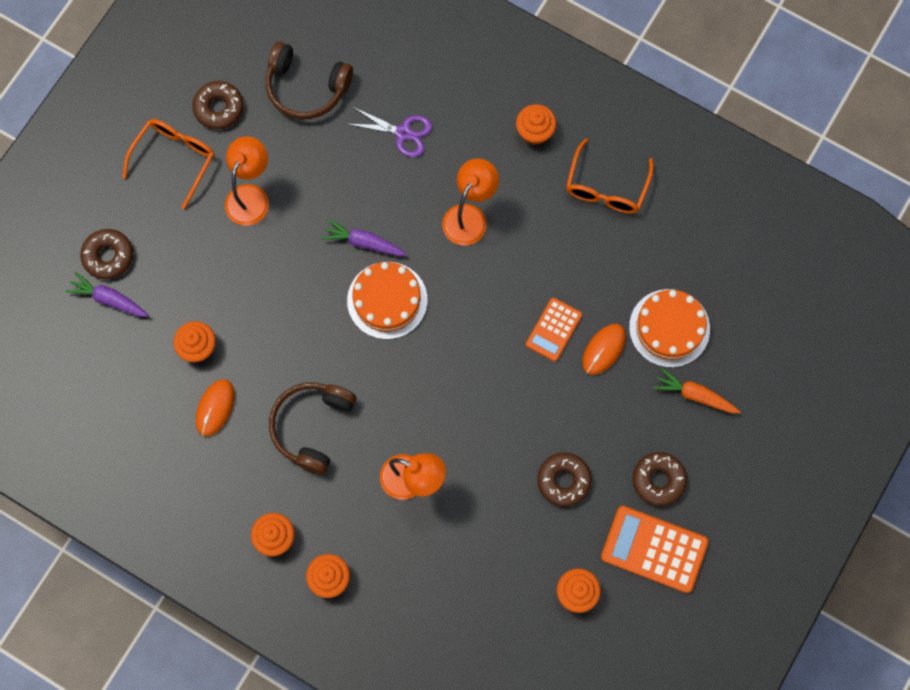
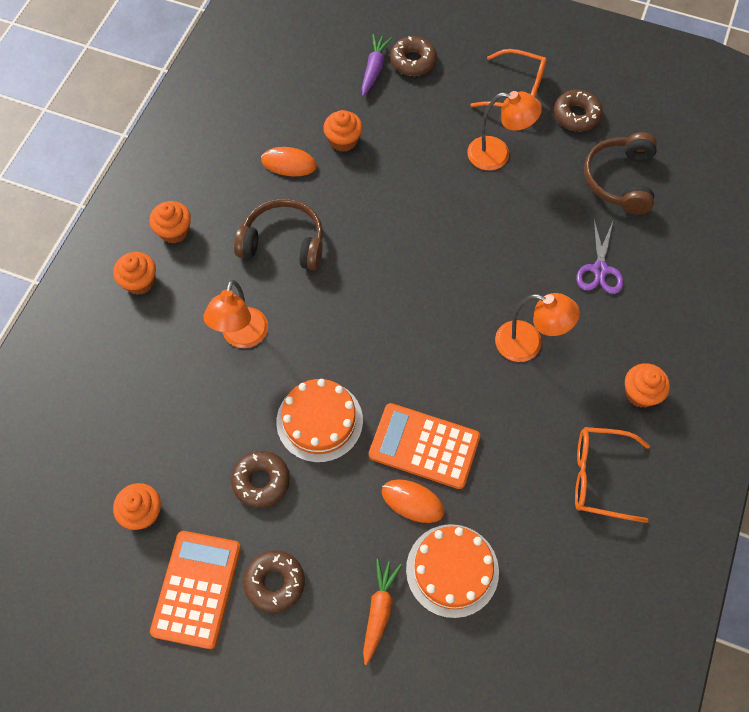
camera: 80 degrees right, 10 degrees down
(364, 242) = (476, 254): purple carrot -> none
(387, 300) = (421, 284): orange cake -> orange cake (319, 421)
(553, 329) = (424, 446): orange calculator -> orange calculator, size x1.60

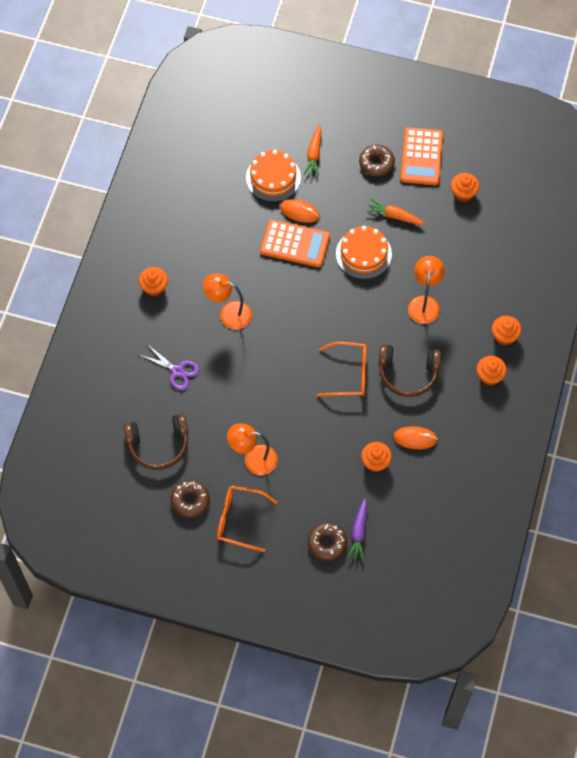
camera: 175 degrees right, 0 degrees up
(261, 481) = (394, 216): brown donut -> orange carrot
(599, 477) = (184, 234): orange glasses -> orange glasses (349, 374)
(600, 270) = (177, 371): purple scissors -> purple scissors turned 120 degrees clockwise
(620, 180) = (158, 445): brown headphones -> brown headphones turned 75 degrees clockwise

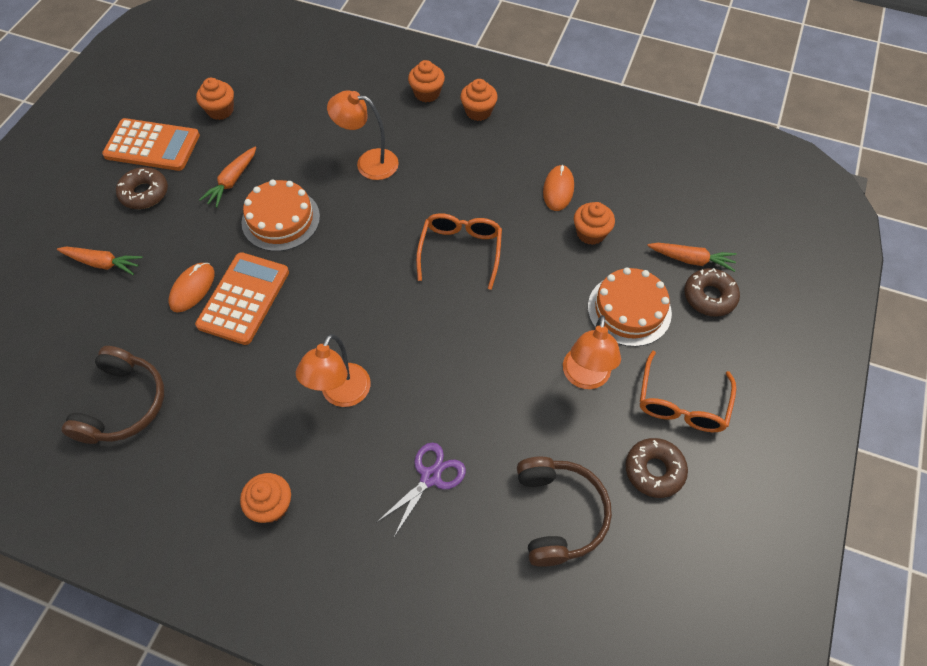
camera: 85 degrees left, 5 degrees down
(273, 177) = (123, 318): orange cake -> orange cake (629, 310)
(359, 532) = (691, 260): purple carrot -> orange carrot
(408, 373) = (466, 188): brown headphones -> brown headphones (123, 404)

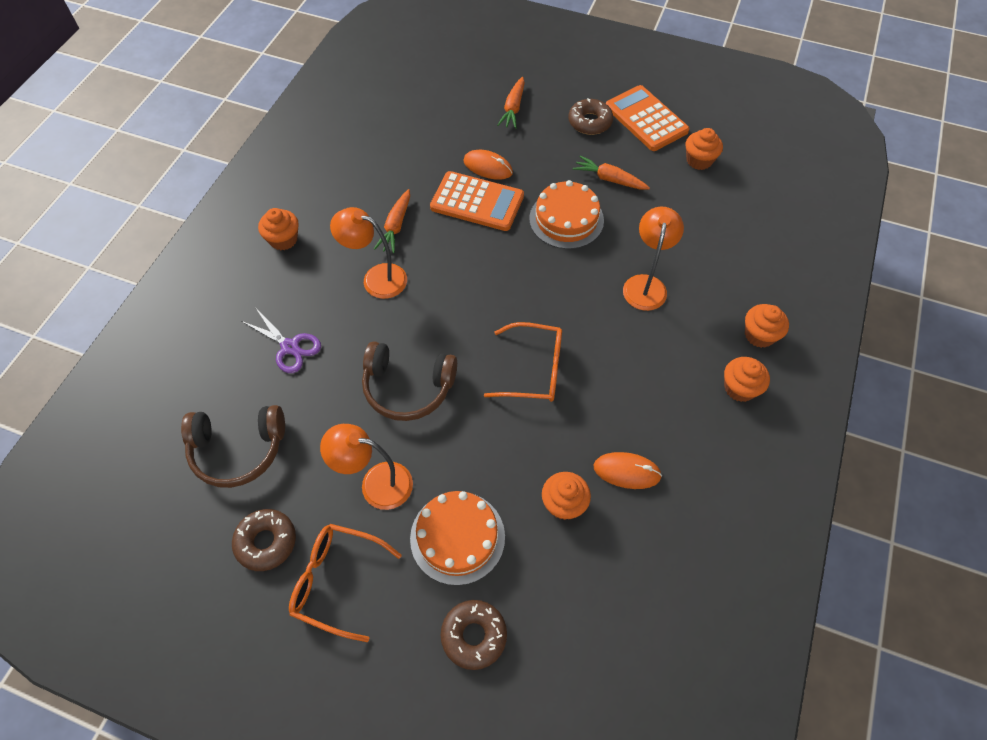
camera: 90 degrees right, 0 degrees up
(123, 404) = (381, 141): brown headphones -> brown headphones (408, 387)
(152, 146) = (646, 119): orange calculator -> orange calculator turned 135 degrees clockwise
(691, 260) = (528, 621): orange carrot -> orange carrot (396, 226)

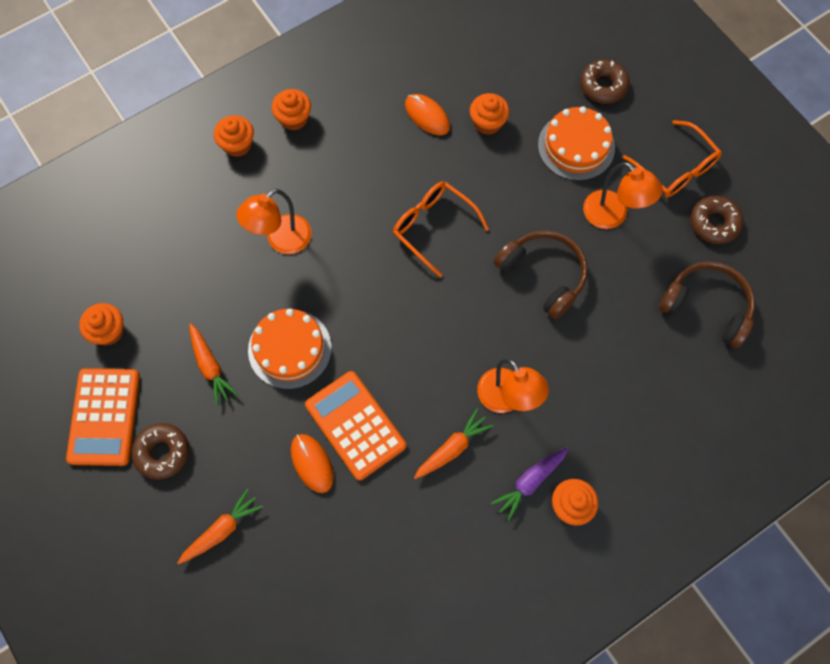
camera: 145 degrees left, 10 degrees up
(290, 347) = (622, 375): purple scissors -> none
(323, 237) = (530, 482): none -> purple carrot

